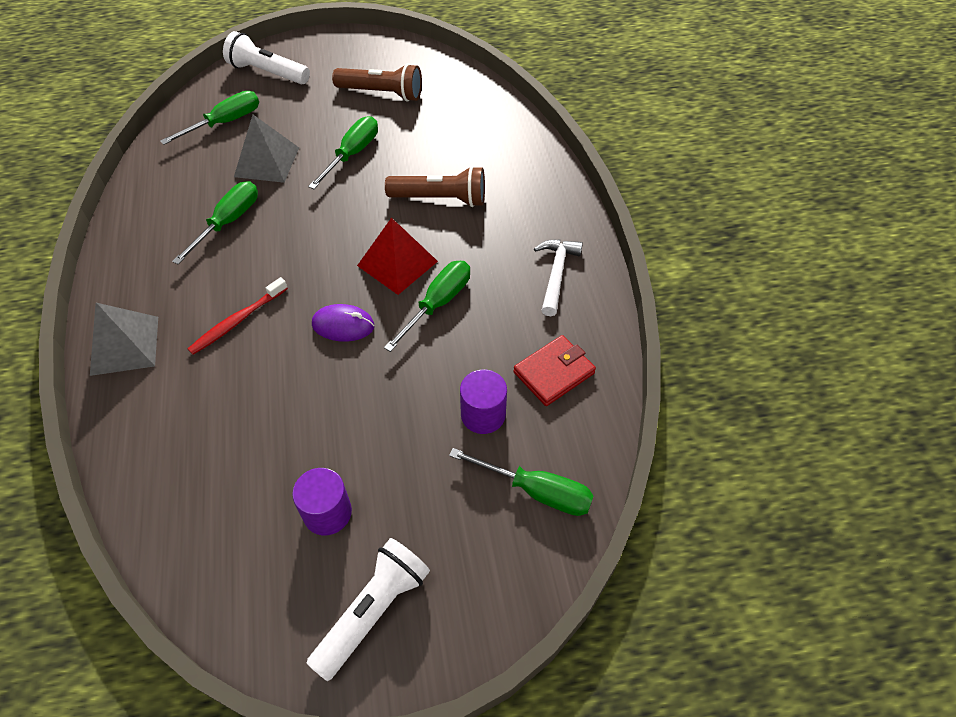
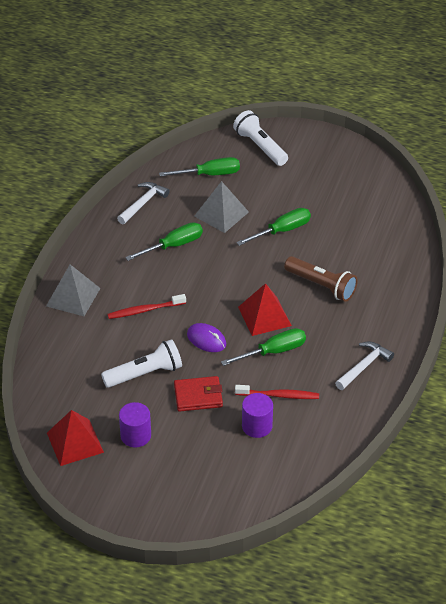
camera: 30 degrees right, 10 degrees down
(158, 185) = (143, 203): none -> white hammer
(242, 571) = (75, 442): none -> red pyramid
(373, 611) = (131, 492): white flashlight -> white flashlight (145, 374)
(382, 93) = (332, 193): brown flashlight -> none
(482, 358) = (278, 395): none -> red toothbrush
(536, 491) = (259, 479): green screwdriver -> none
(554, 373) = (317, 422): red wallet -> red wallet (198, 396)

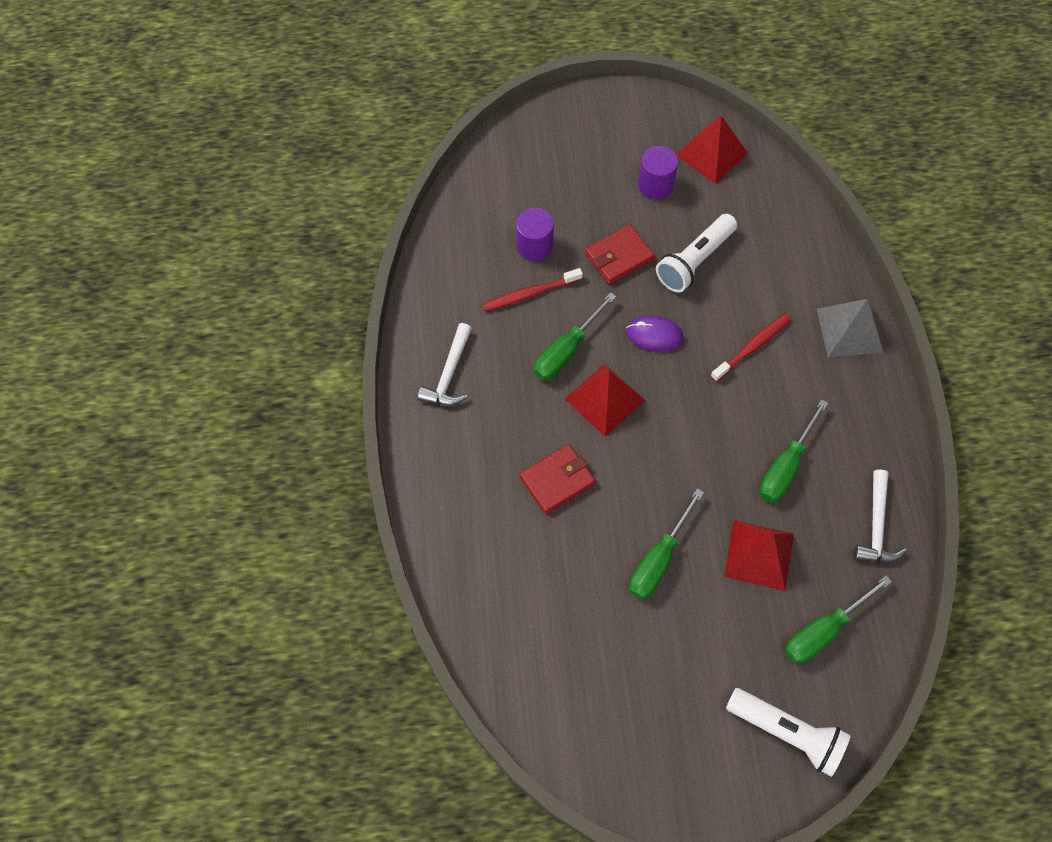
camera: 155 degrees right, 20 degrees up
(221, 214) = (759, 554): grey pyramid -> red pyramid
(321, 286) = (557, 480): brown flashlight -> red wallet

